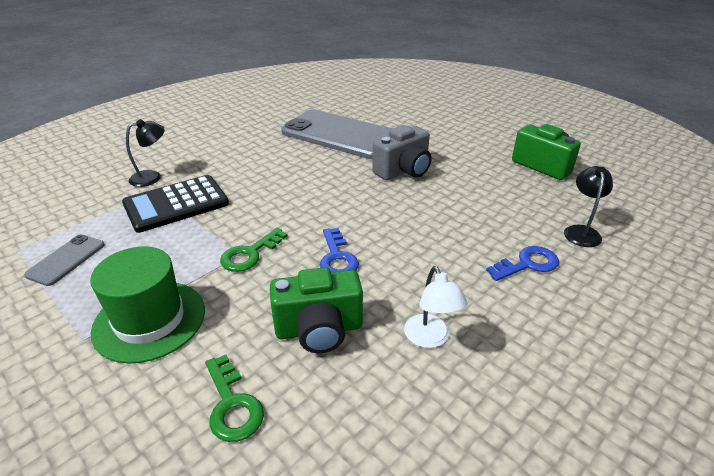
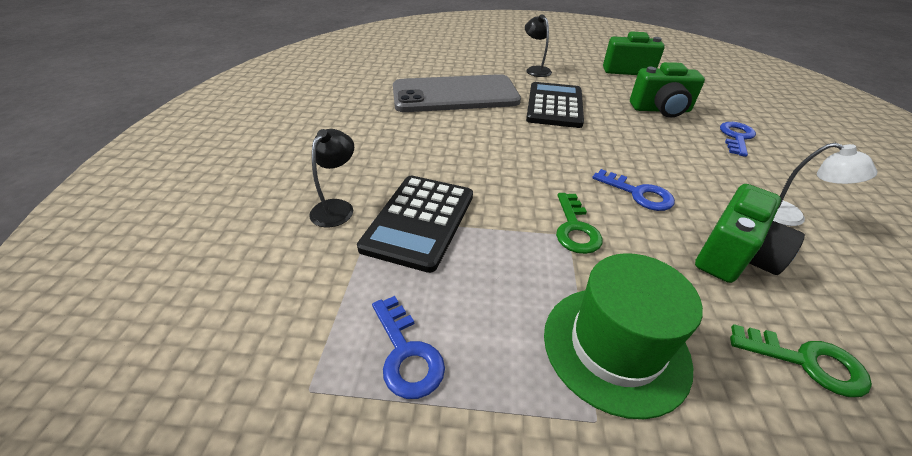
camera: 40 degrees left, 5 degrees up
(66, 260) = (406, 354): grey phone -> blue key
(403, 171) = (554, 106): grey camera -> black calculator
(499, 211) = (661, 110): none -> green camera
(581, 231) = (719, 104): black lamp -> black lamp (535, 70)

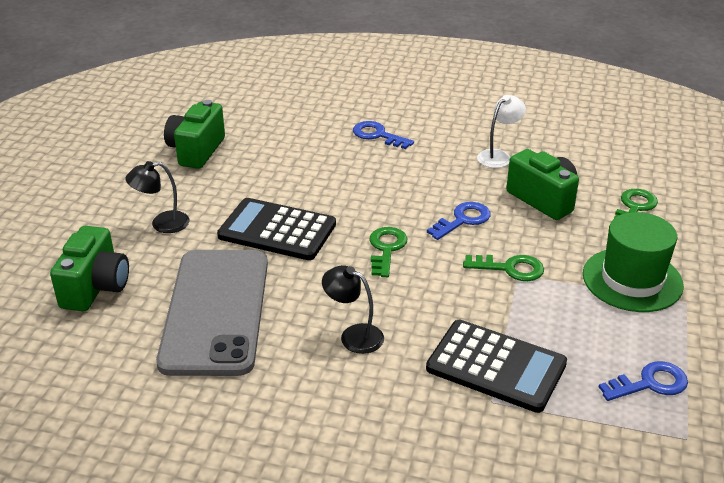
camera: 80 degrees left, 5 degrees down
(337, 207) = (469, 431): black lamp -> black lamp (353, 335)
(561, 153) = (386, 249): none -> green key
(661, 110) = (310, 159): green camera -> green camera (95, 287)

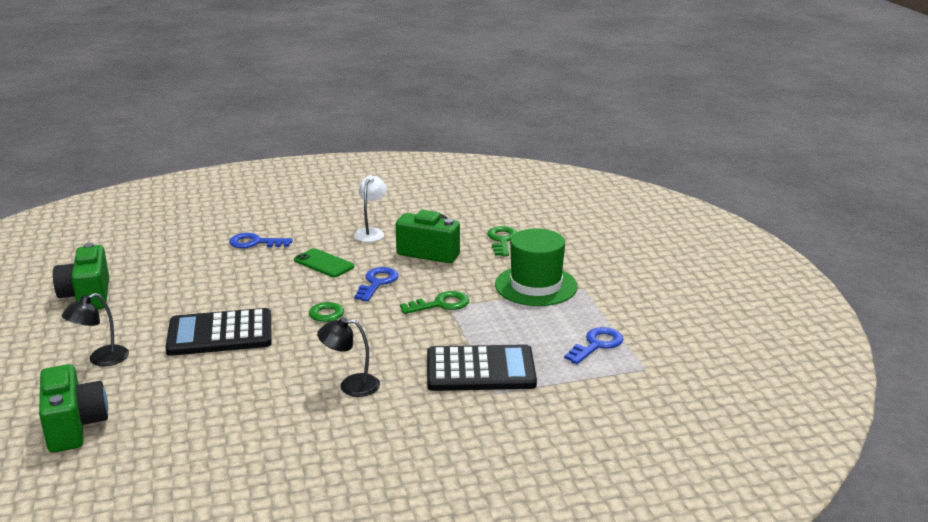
camera: 30 degrees left, 10 degrees down
(216, 311) = (212, 407): grey phone -> none
(426, 180) = (324, 263): none -> green phone

